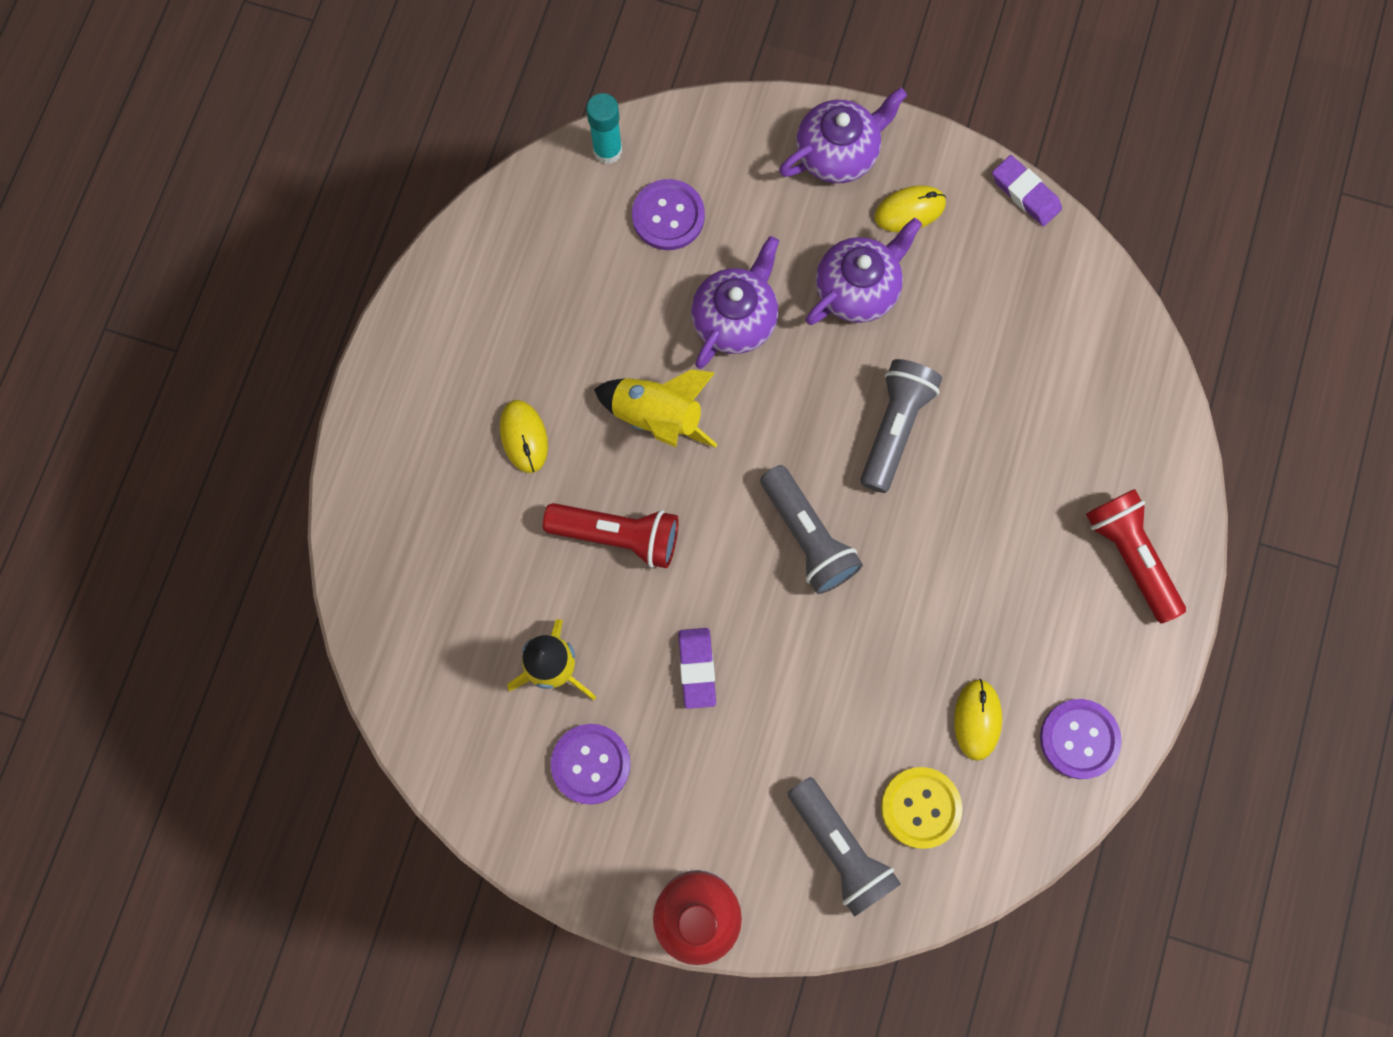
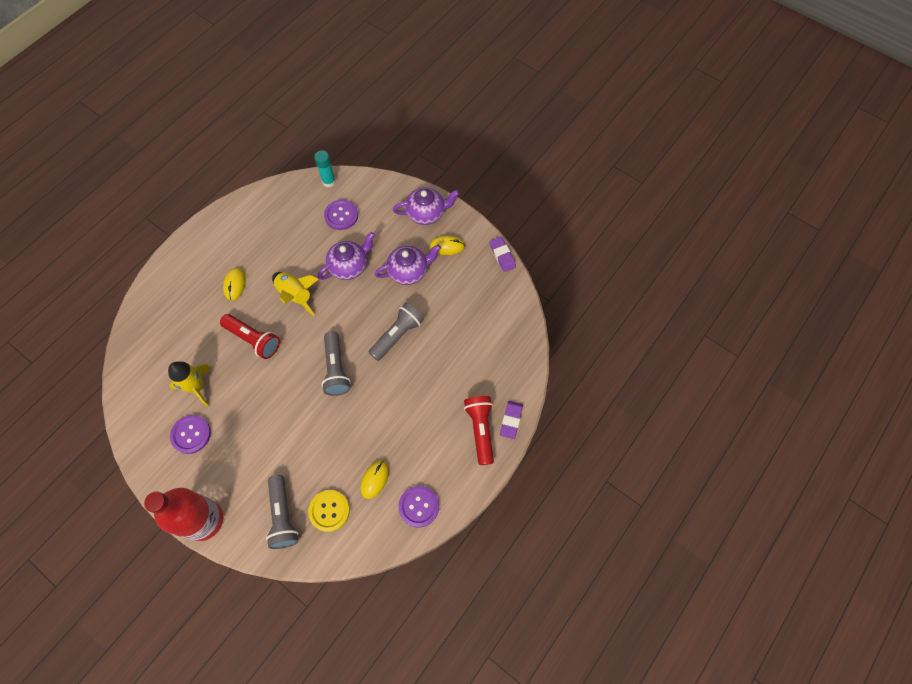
camera: 20 degrees right, 10 degrees down
(697, 668) = (259, 409): purple eraser -> purple eraser (511, 420)

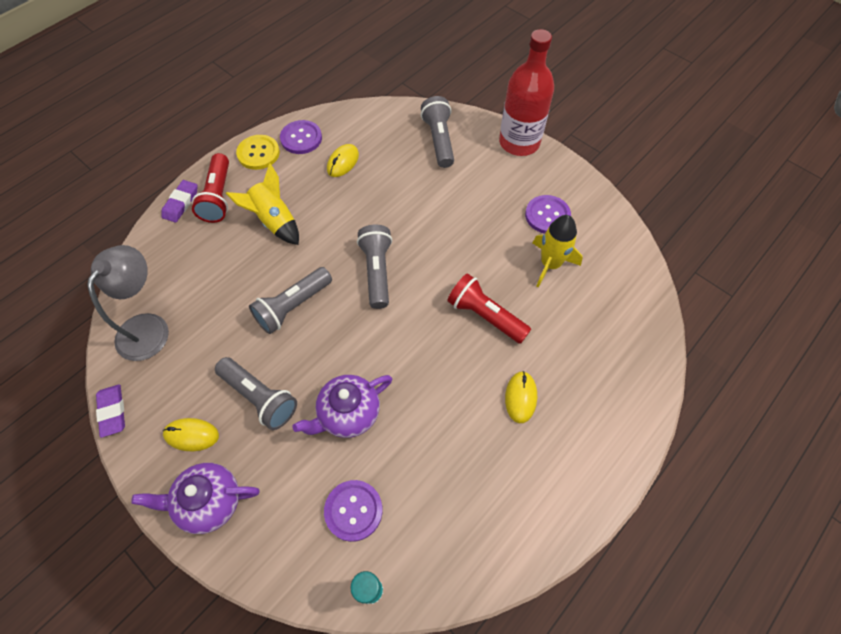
camera: 175 degrees left, 5 degrees down
(296, 295) = (429, 373): yellow rocket -> yellow rocket (274, 221)
(329, 511) = (392, 141): yellow button -> yellow button (258, 153)
(409, 271) = (259, 397): purple teapot -> grey flashlight
(499, 312) = (148, 326): none -> grey lamp

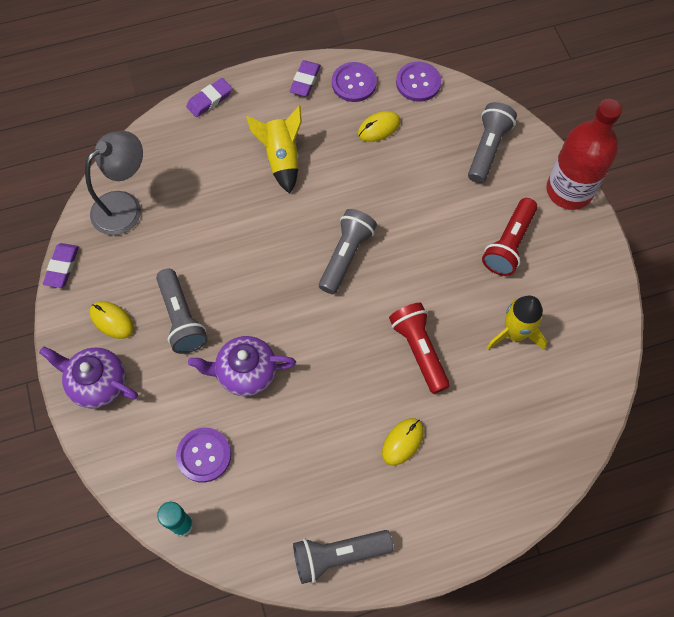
camera: 30 degrees right, 5 degrees up
(218, 197) = (245, 109): red flashlight -> red flashlight (509, 244)
(258, 153) = (305, 80): yellow button -> purple eraser
(293, 306) = (253, 251): grey flashlight -> grey flashlight (338, 555)
(547, 215) = (545, 283): purple button -> purple button (418, 83)

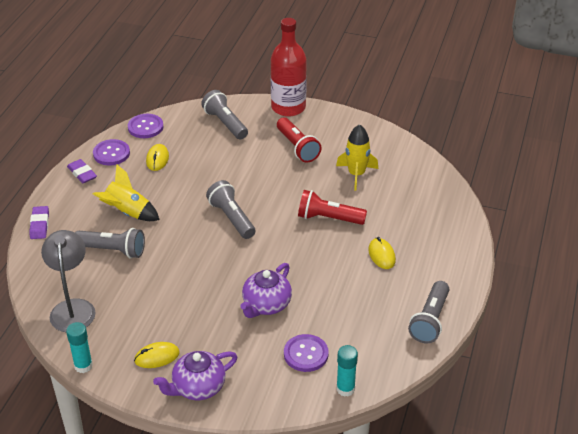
camera: 55 degrees left, 25 degrees down
(62, 267) = (83, 366): purple eraser -> turquoise glue stick
(181, 318) = (193, 318): grey flashlight -> grey flashlight (113, 250)

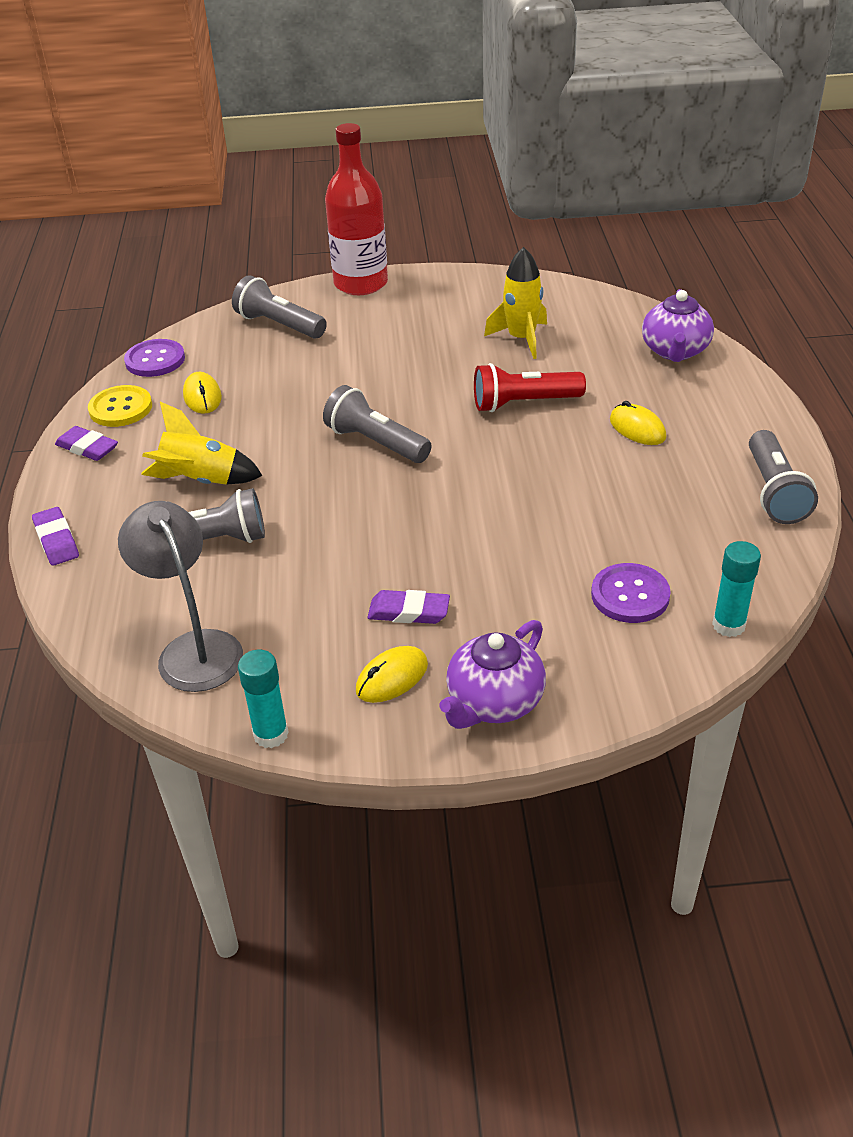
camera: 20 degrees left, 0 degrees up
(111, 153) = (121, 408): purple button -> yellow button
(187, 324) = (409, 611): none -> purple eraser
(266, 305) = (516, 545): purple teapot -> purple teapot (675, 351)
(297, 147) = (410, 328): red flashlight -> none

